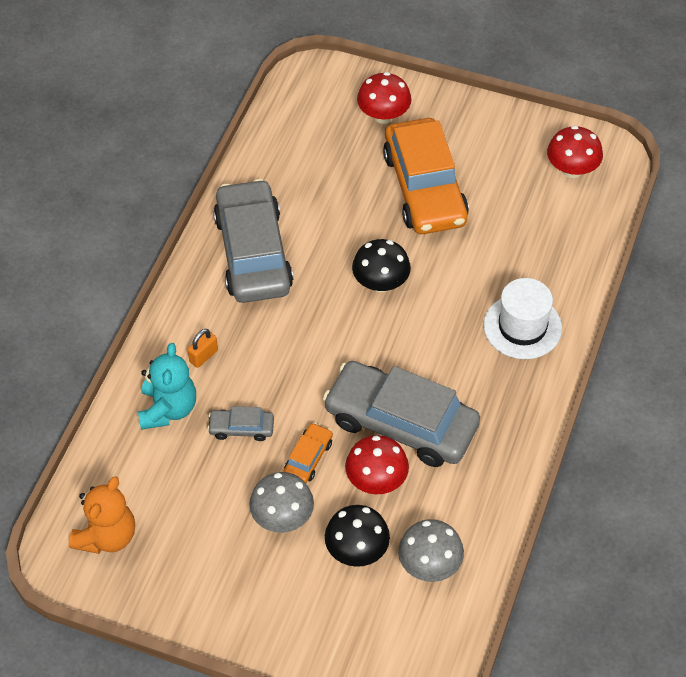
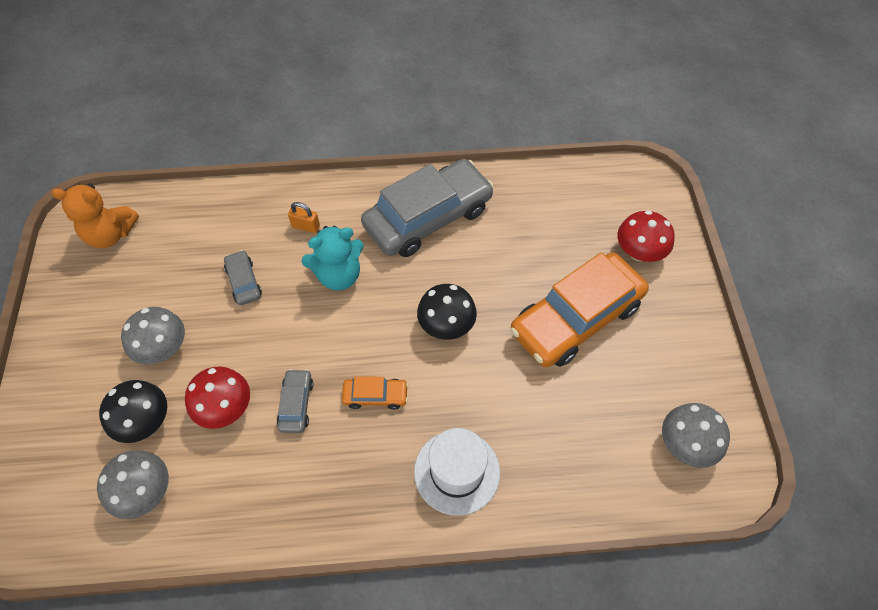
camera: 65 degrees right, 5 degrees up
(168, 409) = (244, 224): turquoise teddy bear -> turquoise teddy bear (338, 275)
(308, 458) = (231, 343): orange car -> orange car (375, 396)
(401, 423) = (296, 404): grey car -> grey car, size x0.43
(572, 169) = (685, 444): red mushroom -> grey mushroom

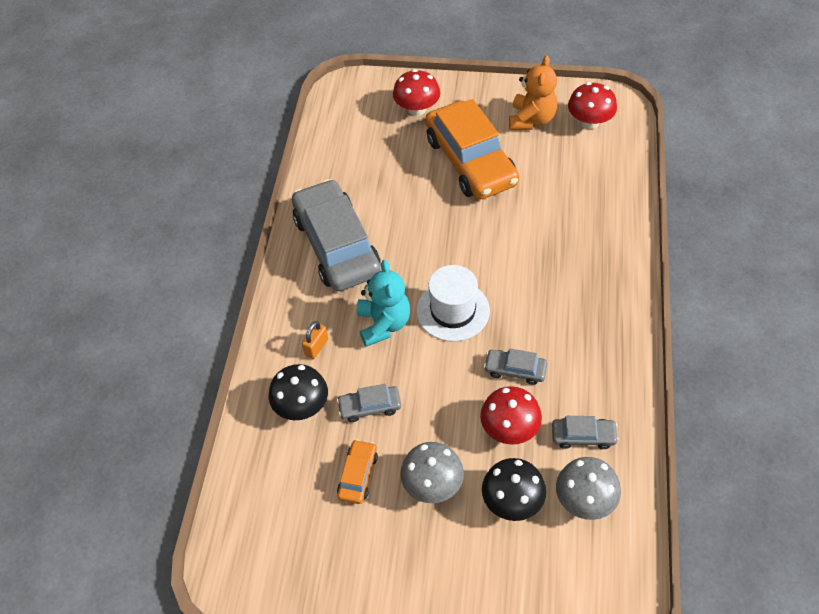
camera: 75 degrees left, 5 degrees down
(110, 234) = (268, 542): orange teddy bear -> orange teddy bear (531, 120)
(219, 483) = (583, 436): none -> grey car
(375, 396) = (517, 308): orange car -> orange car (358, 475)
(446, 325) = (457, 248): black mushroom -> black mushroom (301, 406)
(457, 472) = (594, 261): white hat -> white hat (453, 310)
(685, 444) = (589, 122): grey mushroom -> red mushroom

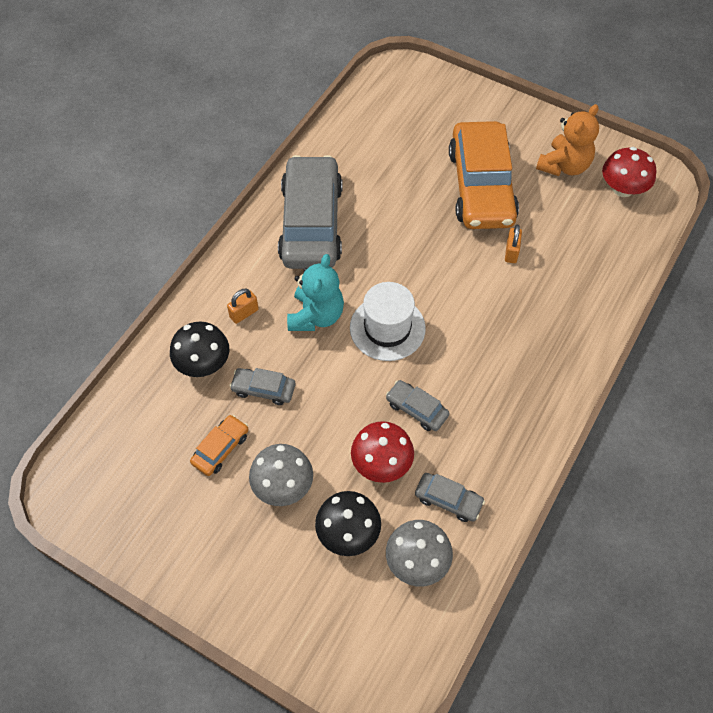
camera: 20 degrees right, 5 degrees up
(417, 109) = (456, 115): red mushroom -> none
(525, 207) = (511, 252): none -> orange padlock

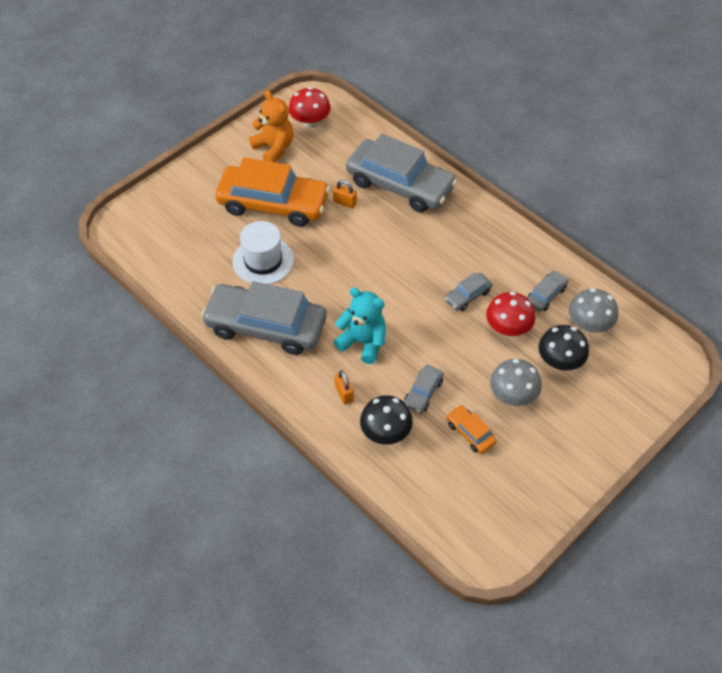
camera: 75 degrees left, 5 degrees down
(387, 328) = (390, 297): white hat -> white hat (263, 261)
(564, 301) = (400, 185): none -> grey car

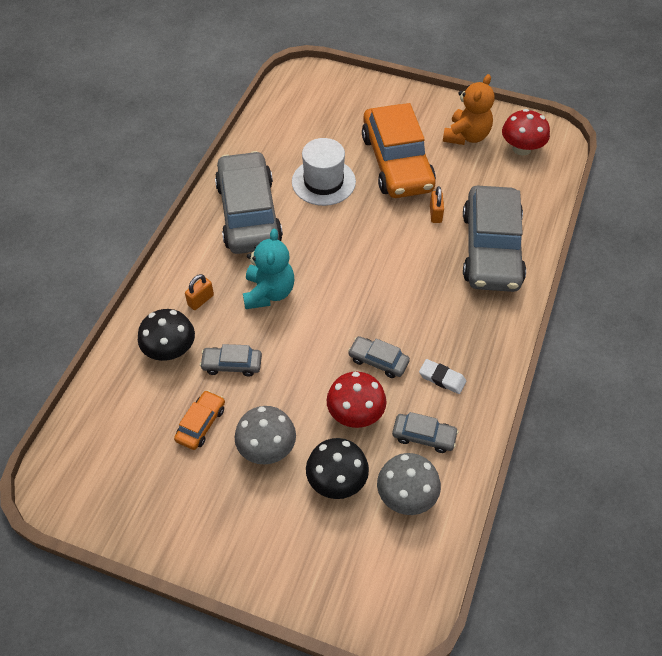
camera: 65 degrees right, 0 degrees up
(502, 264) = (442, 378): none -> white eraser

